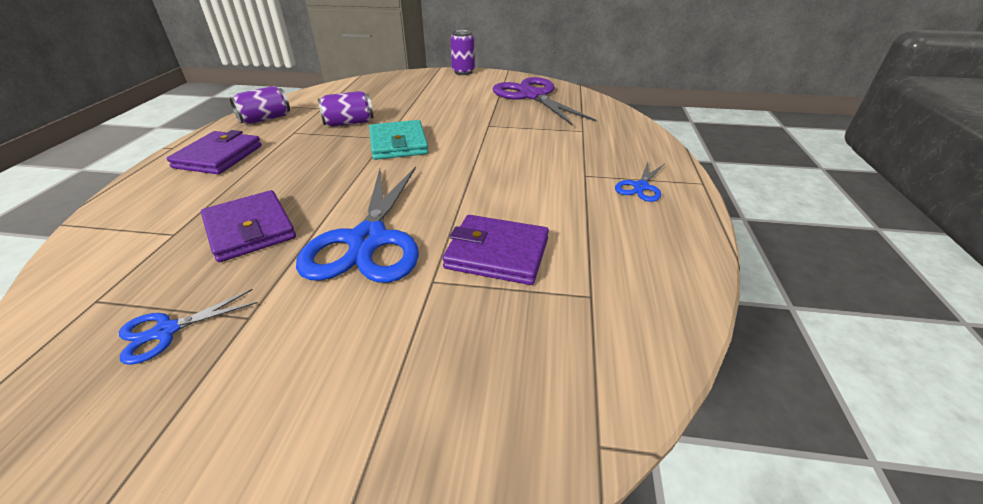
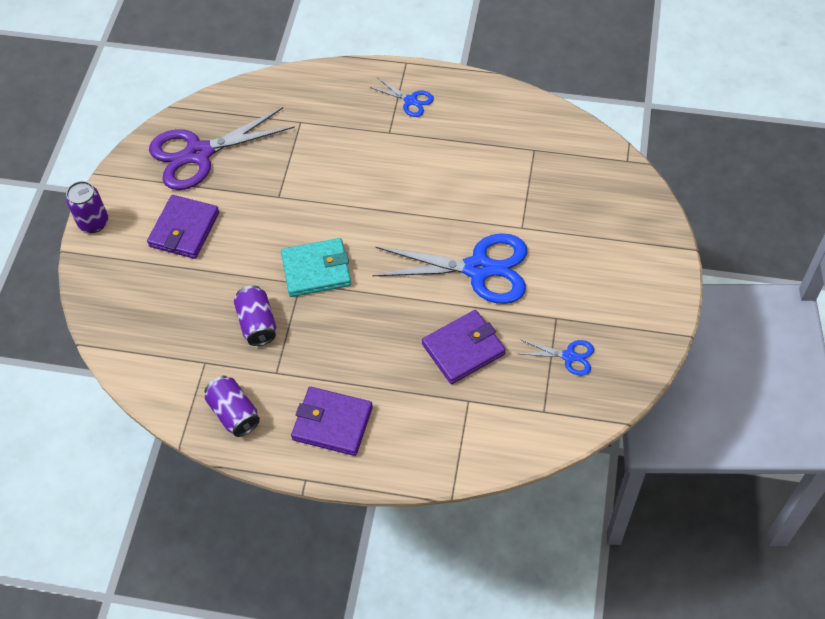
camera: 85 degrees left, 20 degrees up
(166, 331) = (569, 356): blue scissors -> blue scissors turned 45 degrees counterclockwise
(497, 253) = (494, 193): purple wallet -> purple wallet (184, 229)

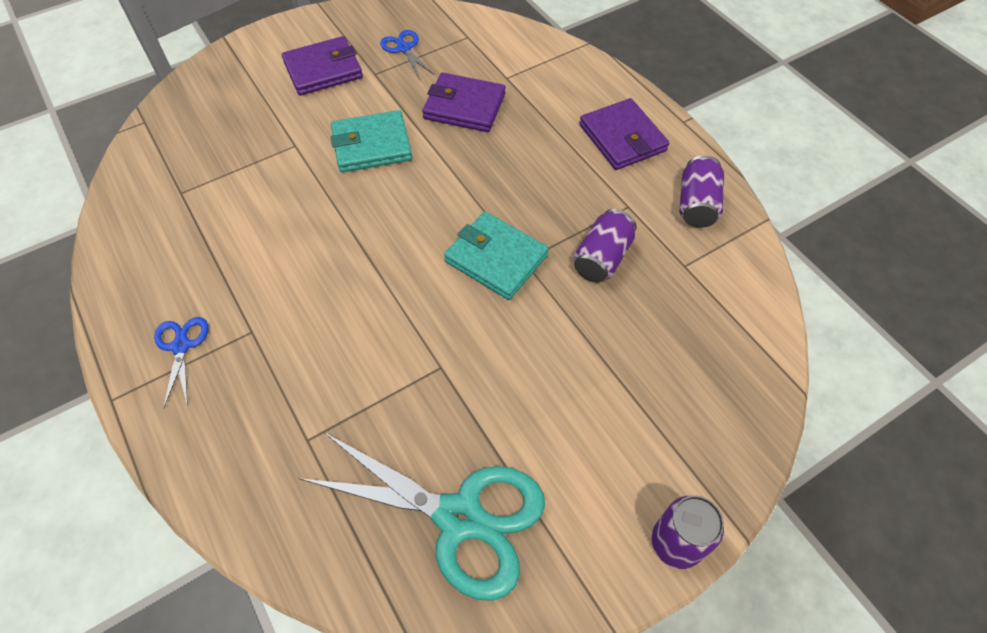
camera: 135 degrees left, 0 degrees up
(184, 229) = (576, 424): purple wallet -> purple wallet (323, 70)
(199, 154) = (460, 517): purple scissors -> turquoise scissors
(478, 269) = (372, 145): blue scissors -> turquoise wallet

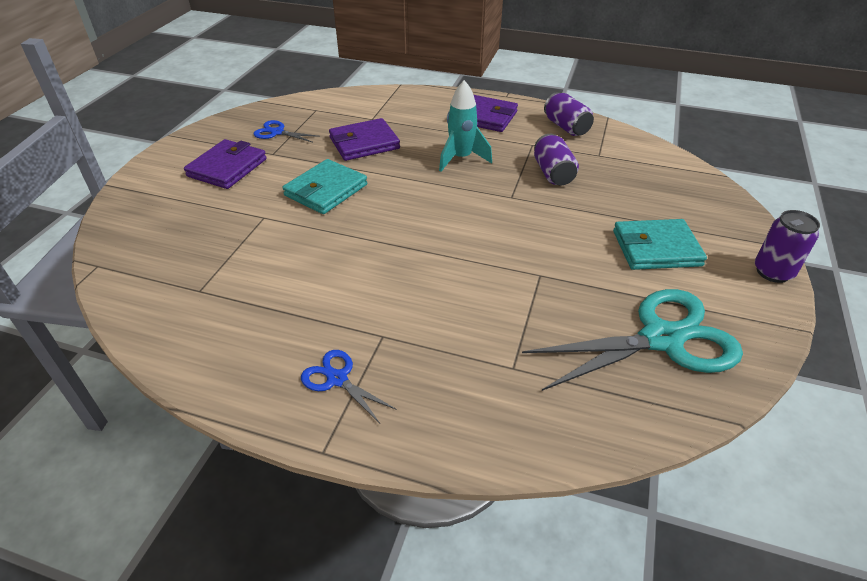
camera: 40 degrees left, 15 degrees down
(496, 258) = (494, 205): turquoise wallet -> turquoise wallet (656, 248)
(532, 181) = (461, 159): none -> turquoise rocket

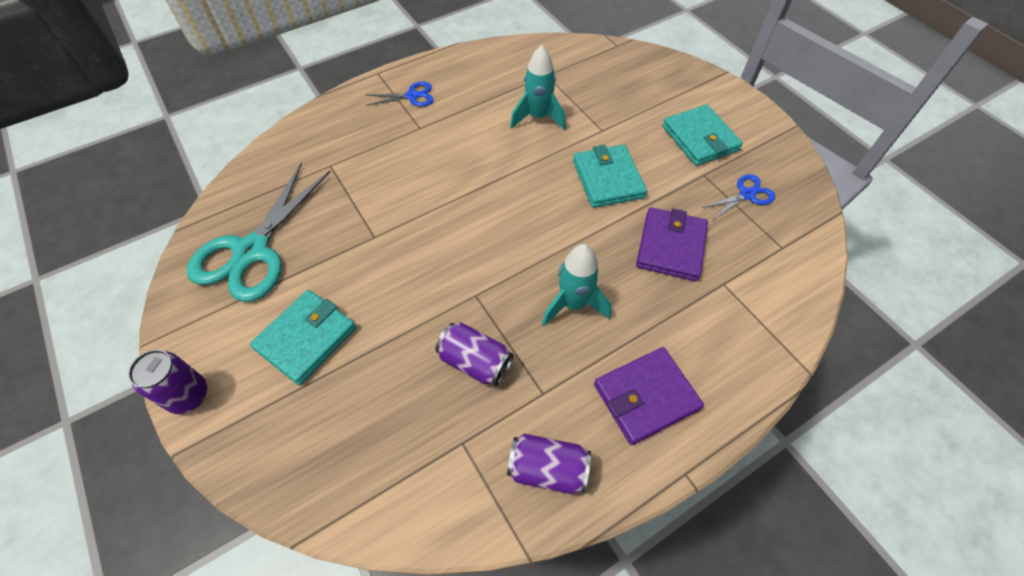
camera: 130 degrees right, 15 degrees up
(227, 168) = (700, 138): purple wallet -> turquoise wallet
(282, 261) = (538, 117): none -> turquoise rocket

